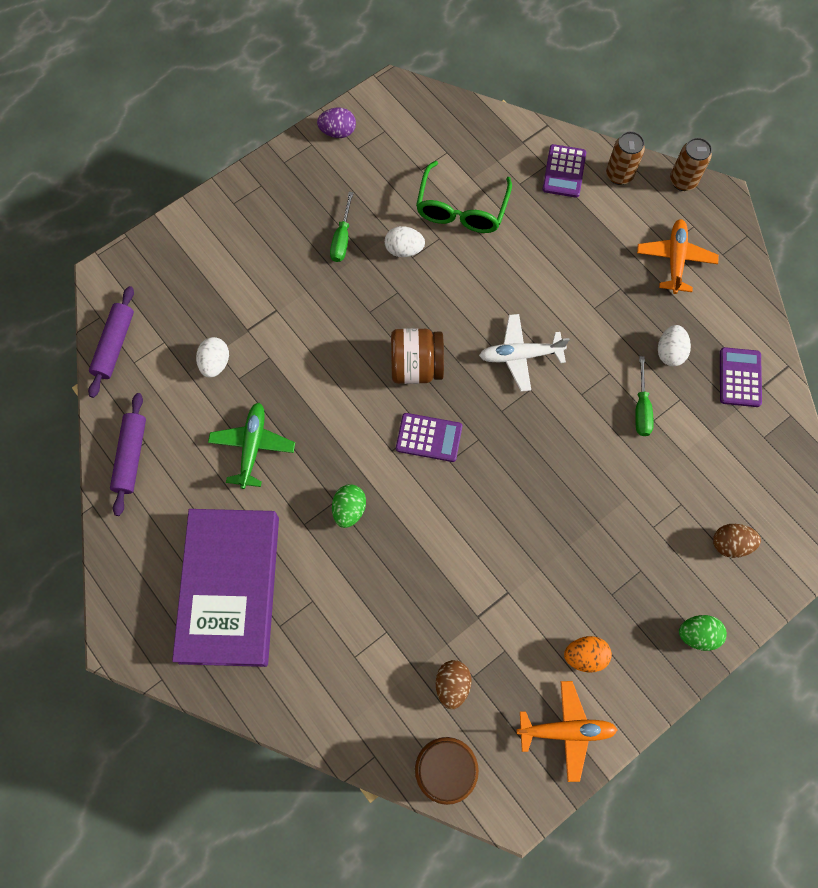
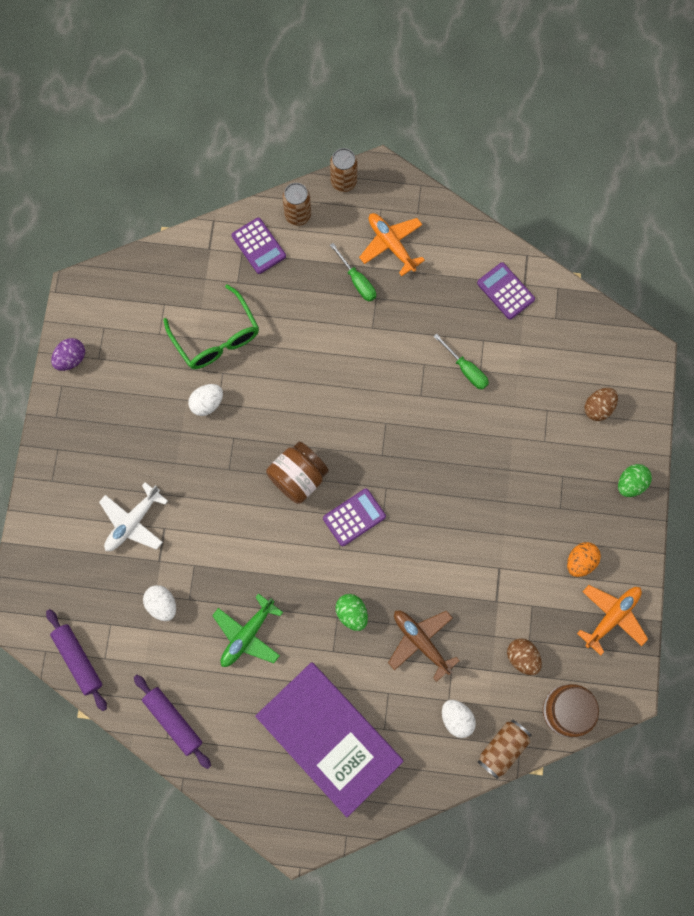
camera: 45 degrees left, 5 degrees up
(253, 446) = (247, 635): green plane -> green plane turned 105 degrees counterclockwise
(342, 238) = (156, 435): green screwdriver -> green screwdriver (357, 281)
(358, 743) = (502, 748): none -> brown can
(381, 586) = (421, 641): none -> brown plane
(520, 355) = (357, 406): white plane -> white plane (133, 522)
(669, 352) = (448, 314): white egg -> white egg (456, 719)

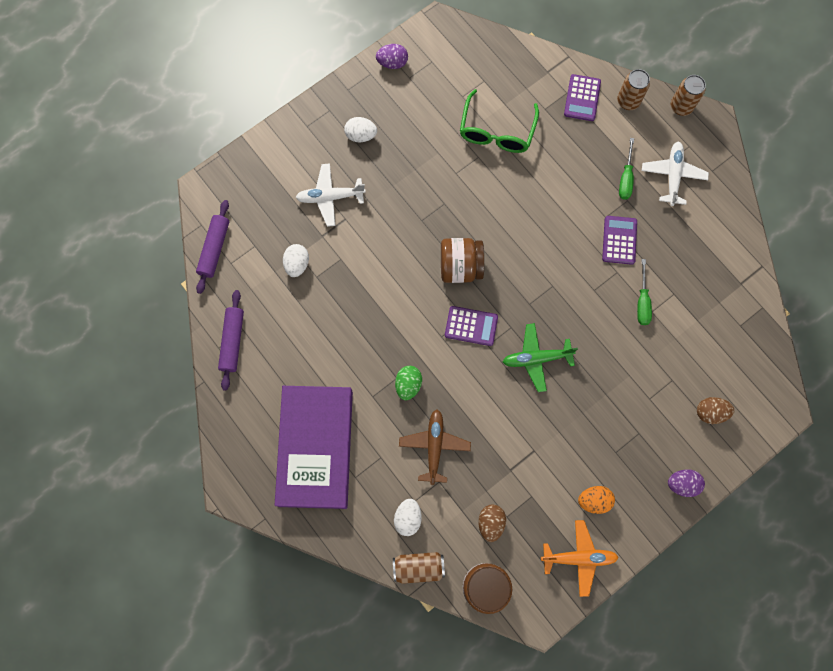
camera: 45 degrees right, 0 degrees up
(207, 403) = (449, 167): white egg -> white egg (361, 135)
(247, 635) = (330, 333): green plane -> green plane (536, 358)
(391, 245) = (673, 175): orange plane -> white plane
(505, 291) = (722, 276): purple calculator -> purple calculator (619, 240)
(630, 484) = (682, 484): green egg -> purple egg

